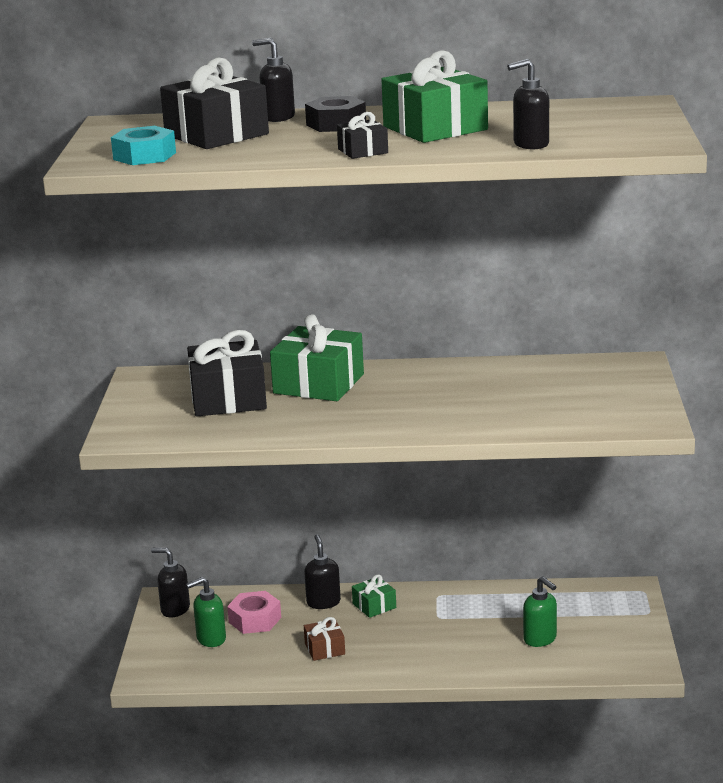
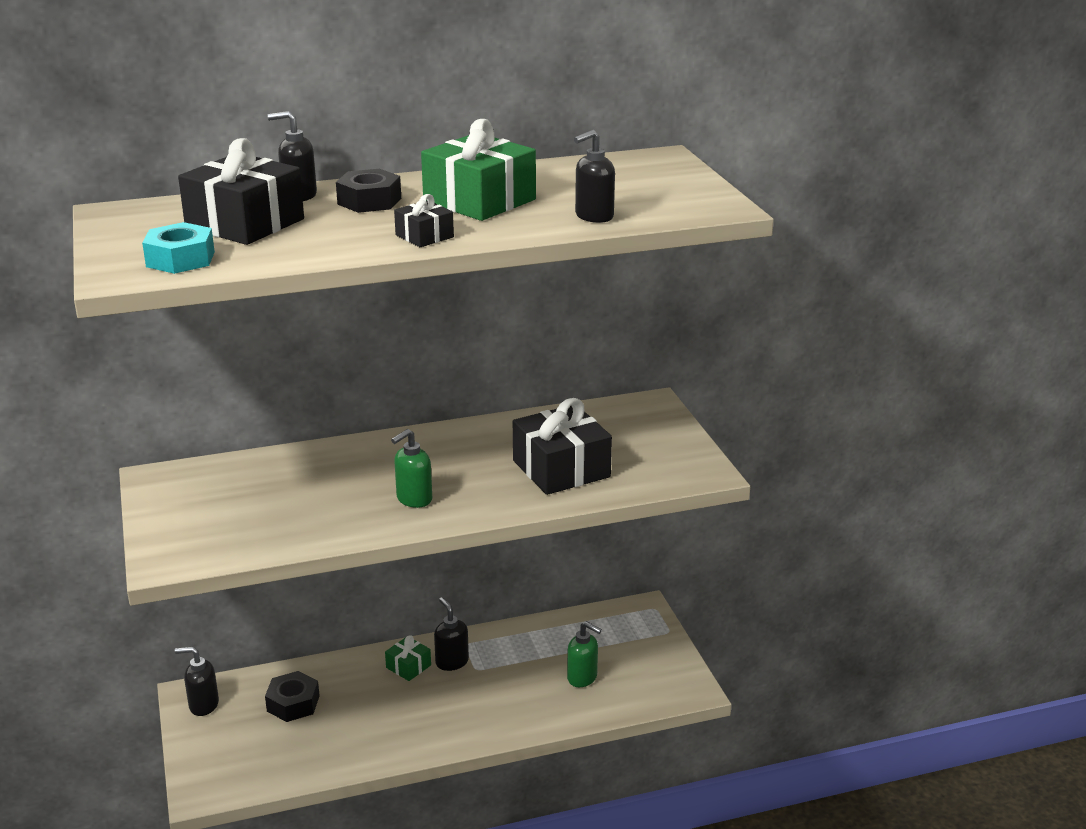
camera: 20 degrees left, 5 degrees up
(210, 639) = (255, 734): green soap dispenser -> green soap dispenser (414, 499)
(228, 398) = (264, 495): black gift -> black gift (561, 469)
(255, 620) = (293, 703): pink nut -> black nut
(318, 384) = (352, 465): green gift -> none
(323, 602) = (356, 671): black soap dispenser -> black soap dispenser (451, 662)
(325, 649) = (378, 725): brown gift -> none

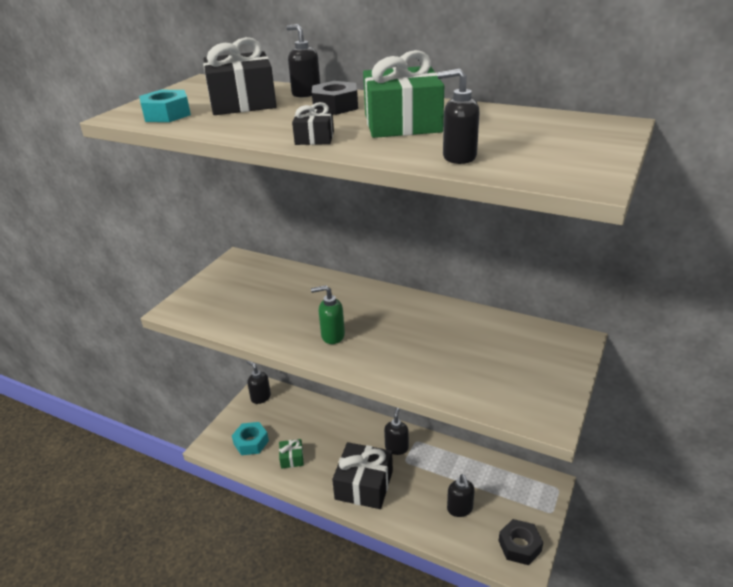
camera: 45 degrees right, 5 degrees up
(257, 756) = (251, 442): none -> turquoise nut
(293, 703) = (297, 422): black nut -> black nut (519, 546)
(408, 666) = (372, 436): green gift -> green gift (292, 458)
(561, 469) = (446, 360): black gift -> black gift (364, 485)
(582, 678) = (460, 509): green soap dispenser -> black soap dispenser

